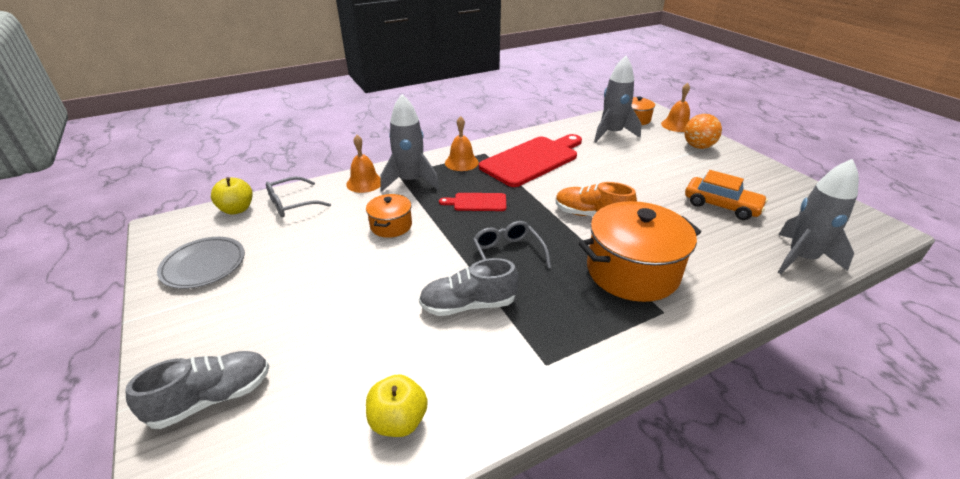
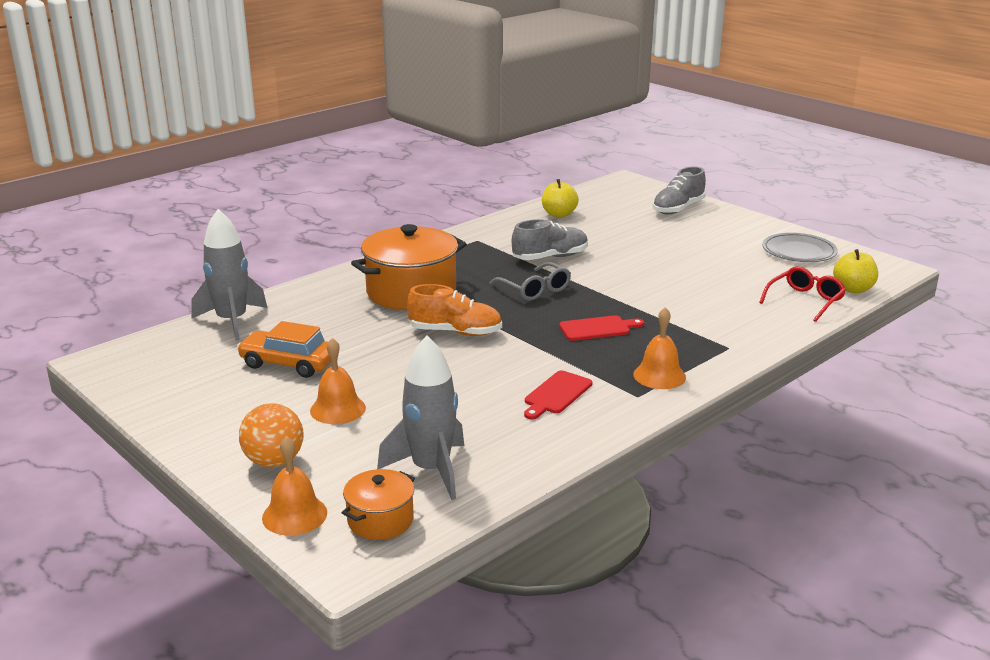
camera: 165 degrees right, 10 degrees down
(292, 204) = (805, 301): grey glasses -> red glasses
(364, 183) = (757, 332): orange bell -> orange bell (338, 409)
(391, 226) = (672, 296): orange pot -> none
(410, 181) = (702, 341): grey rocket -> none
(532, 160) = (556, 394): red cutting board -> red cutting board, size x0.48

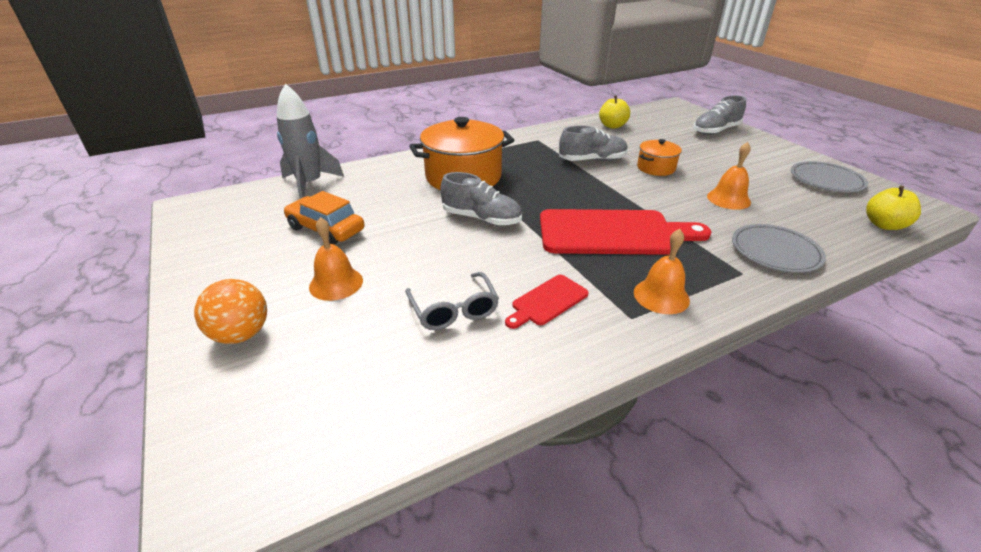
camera: 15 degrees right, 10 degrees up
(294, 515) = (211, 411): orange bell -> orange bell (728, 199)
(380, 520) = (288, 440): orange pot -> orange pot (656, 168)
(431, 470) = (379, 377): grey rocket -> none
(455, 332) = (481, 219): orange shoe -> grey shoe
(535, 289) = (568, 187): grey glasses -> grey glasses (454, 310)
(598, 328) = (613, 233): red cutting board -> red cutting board, size x2.08
(755, 325) = (775, 252): none -> grey plate
(805, 301) = (831, 231): red glasses -> none

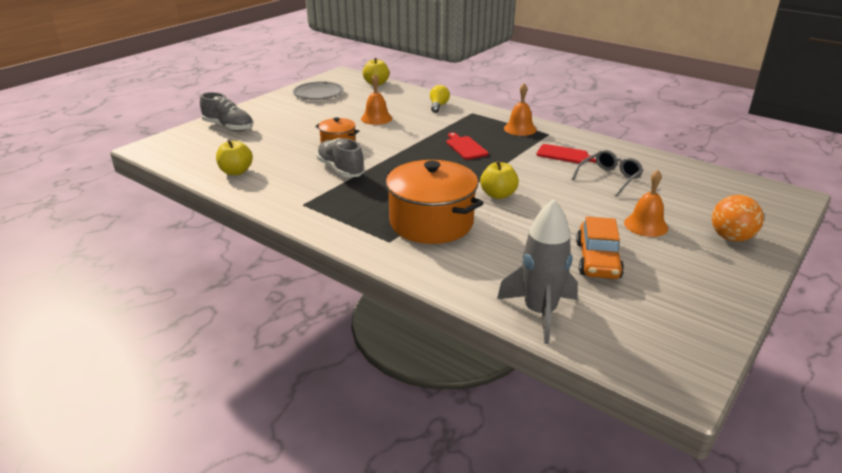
camera: 115 degrees left, 5 degrees down
(481, 219) = (498, 195): grey shoe -> yellow apple
(613, 233) = (465, 147): red cutting board -> red cutting board, size x0.48
(775, 252) = (438, 106): grey plate -> yellow light bulb

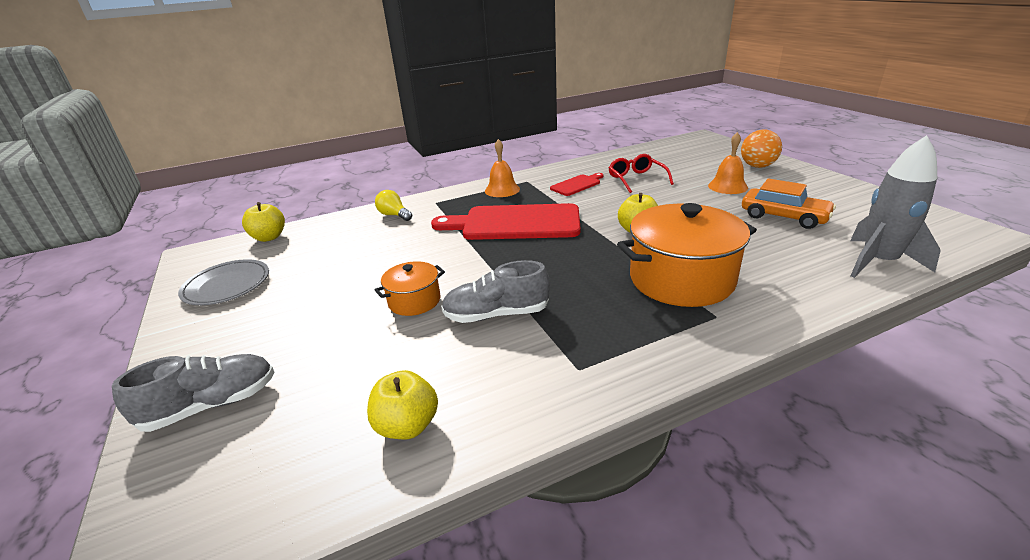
camera: 60 degrees left, 0 degrees up
(376, 118) = (374, 258): orange bell -> none
(465, 147) = (515, 223): red cutting board -> red cutting board, size x2.08
(609, 178) = (636, 179): grey glasses -> red glasses

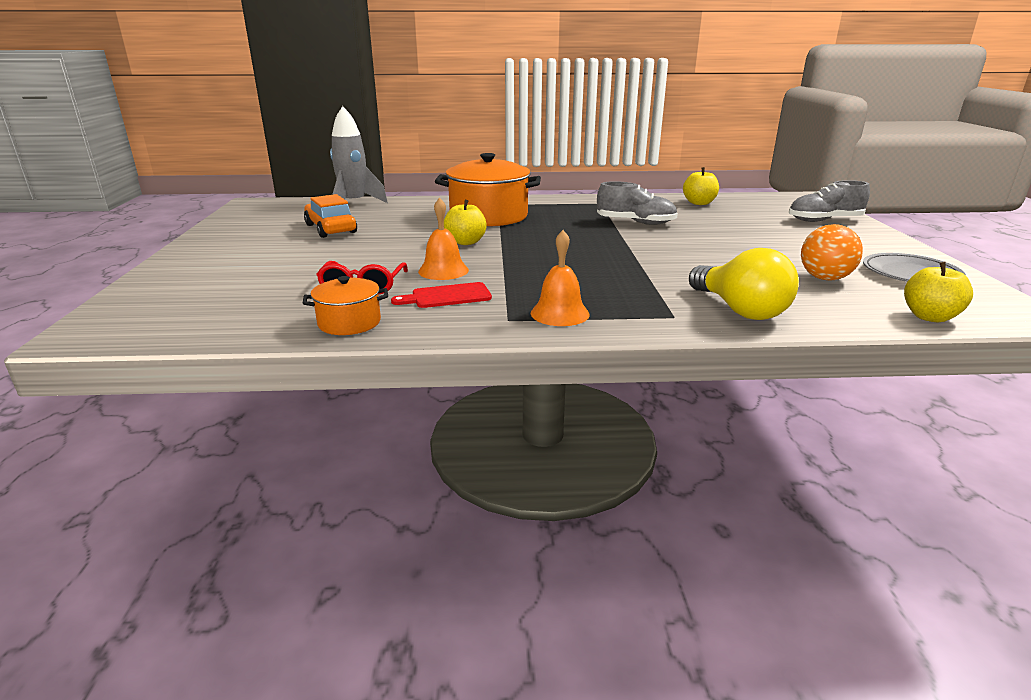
camera: 160 degrees left, 5 degrees down
(394, 215) = (740, 310): yellow light bulb -> yellow light bulb, size x1.77
(414, 301) = (699, 236): orange pot -> orange pot (349, 323)
(515, 223) = (577, 269): red cutting board -> none
(727, 186) = (297, 257): orange bell -> orange bell (443, 270)
(757, 166) = (200, 269): orange ball -> orange ball (824, 278)

